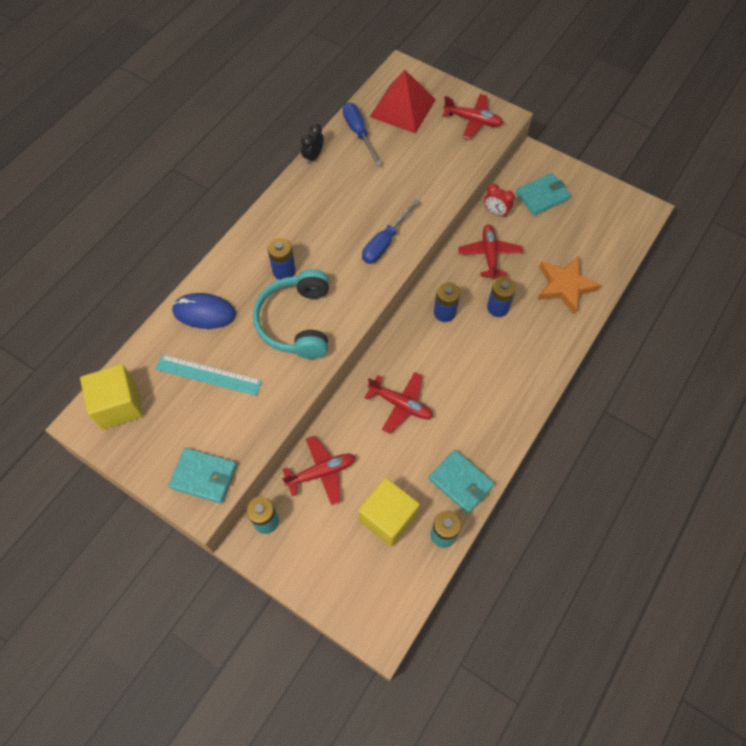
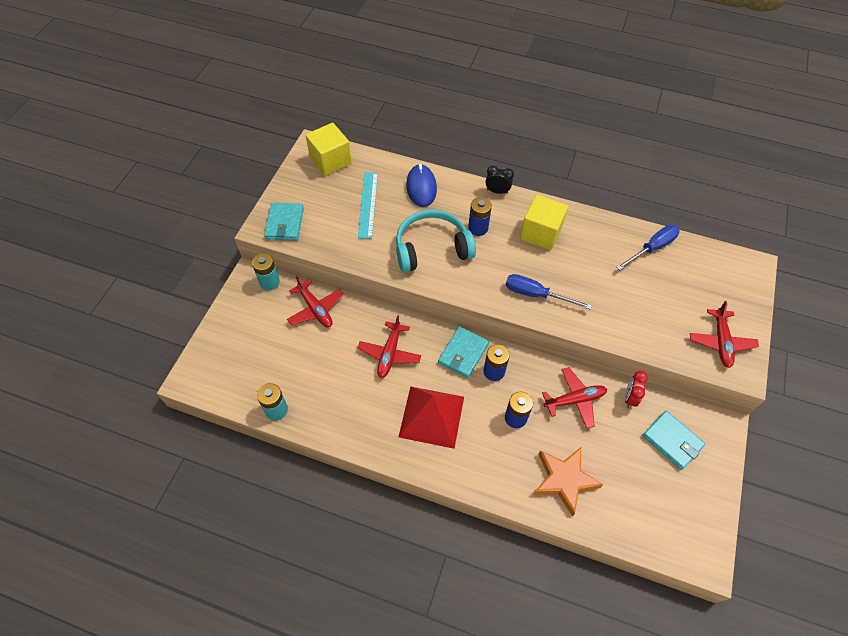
camera: 75 degrees right, 5 degrees down
(313, 156) = (607, 220): black clock -> black clock (497, 191)
(388, 518) = (285, 365): yellow cube -> yellow cube (540, 233)
(402, 108) = (703, 277): red pyramid -> red pyramid (432, 416)
(461, 482) = (326, 415): turquoise wallet -> turquoise wallet (463, 353)

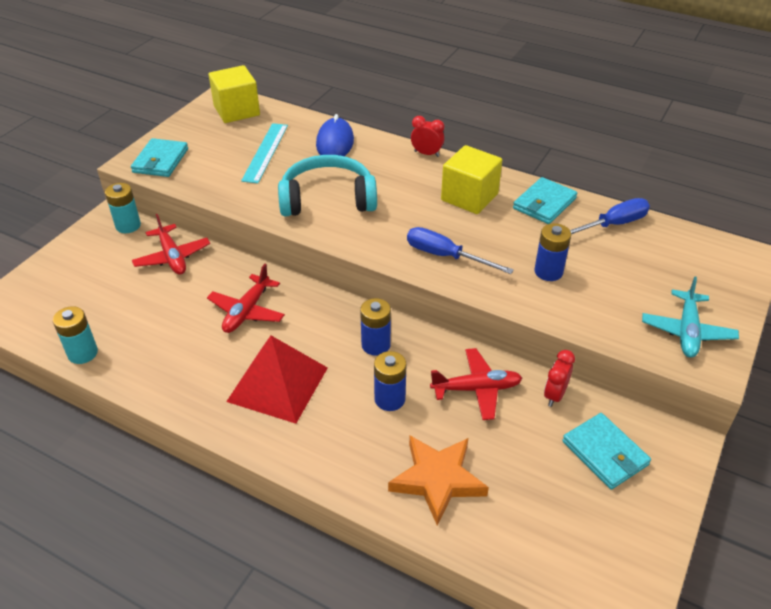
camera: 10 degrees right, 15 degrees down
(463, 353) = (341, 321): turquoise wallet -> turquoise wallet (544, 203)
(478, 228) = (391, 185): blue battery -> blue battery (548, 272)
(497, 191) = (426, 154): black clock -> red clock
(721, 342) = (687, 331): red plane -> turquoise plane

